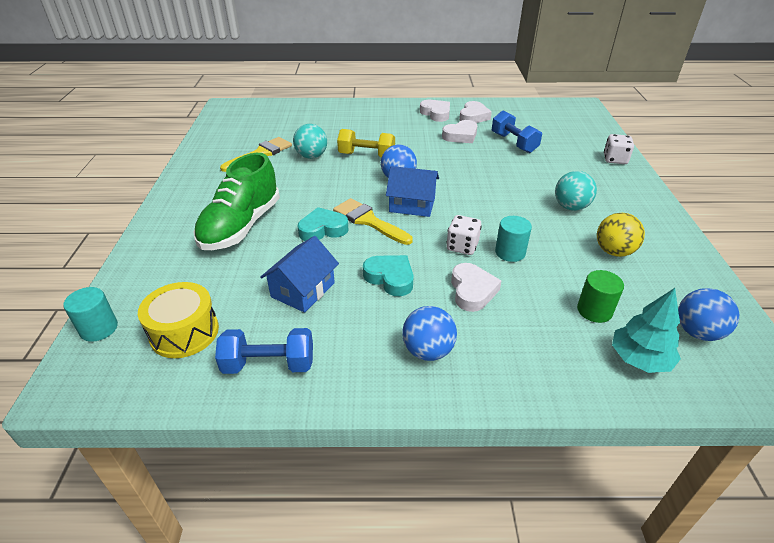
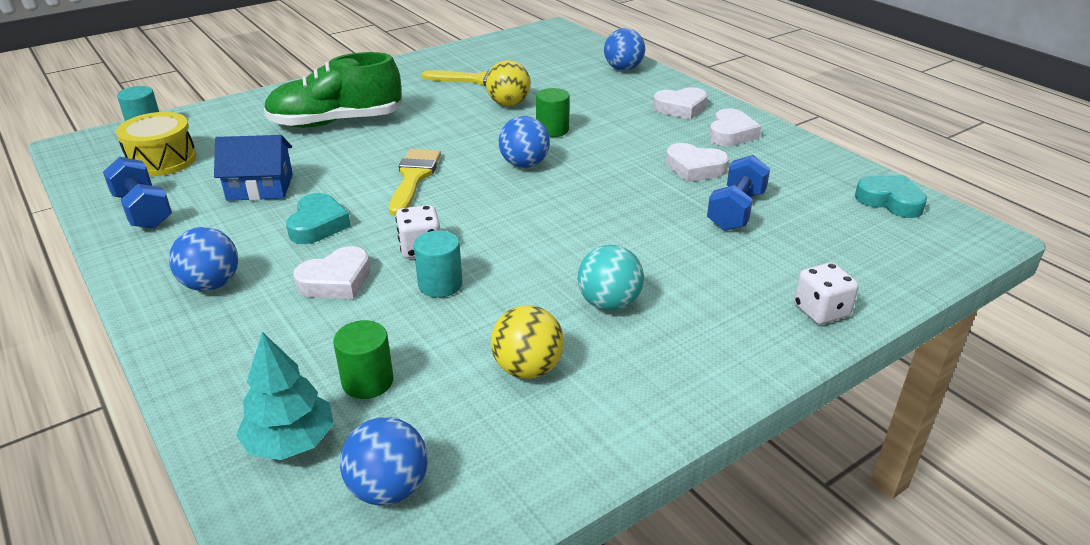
camera: 55 degrees right, 5 degrees down
(311, 156) = (508, 104): turquoise ball -> yellow ball
(319, 109) = (623, 69): none -> blue ball
(323, 229) = (371, 160): turquoise heart -> turquoise heart (890, 201)
(366, 155) = (552, 130): yellow dumbbell -> green cylinder
(412, 205) = (476, 191): blue house -> none
(473, 116) = (768, 160): white heart -> white heart (680, 108)

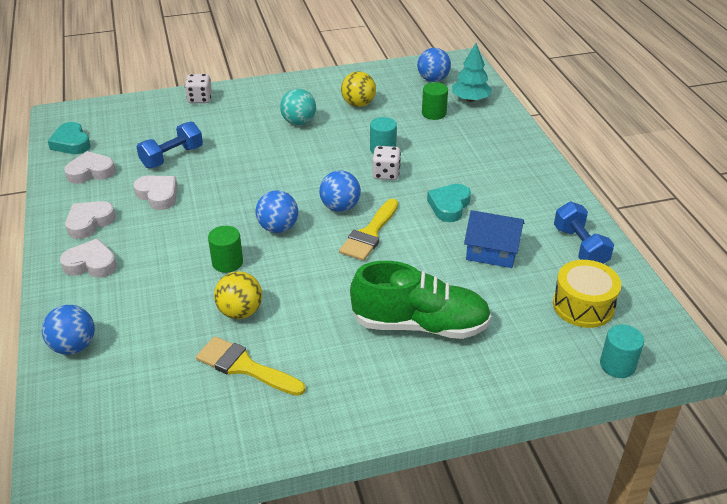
camera: 160 degrees left, 5 degrees up
(211, 284) = (517, 177): blue ball -> blue ball (340, 207)
(336, 281) = (442, 164): white heart -> white heart (91, 172)

